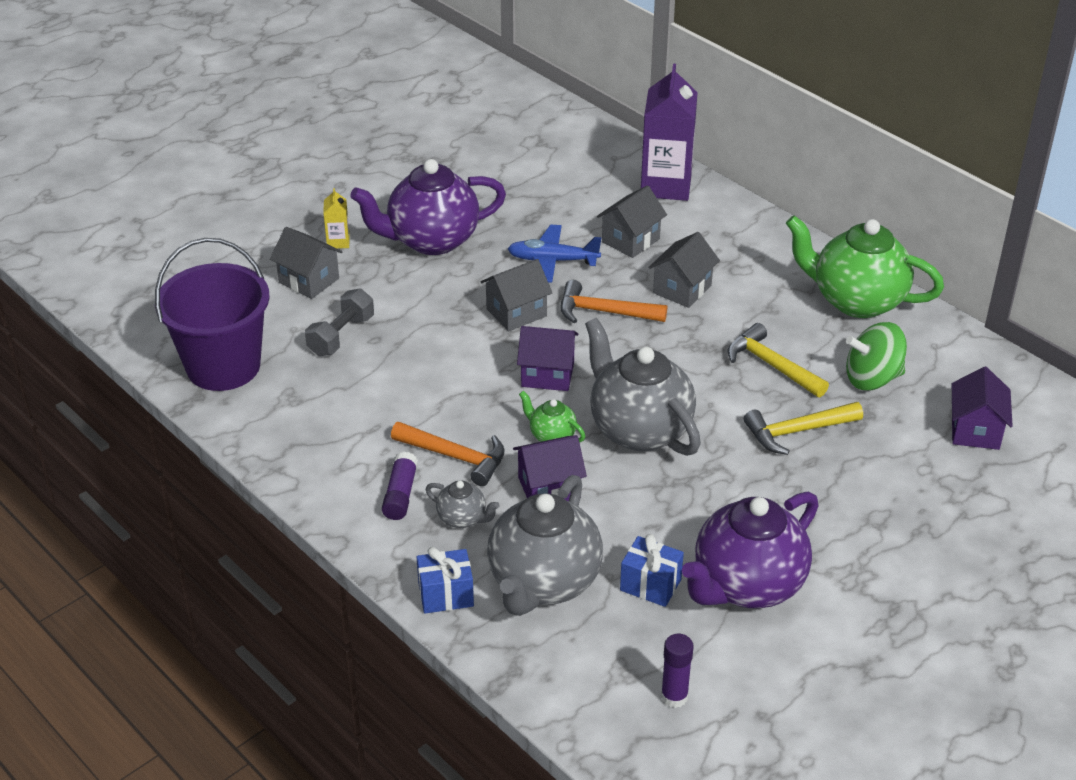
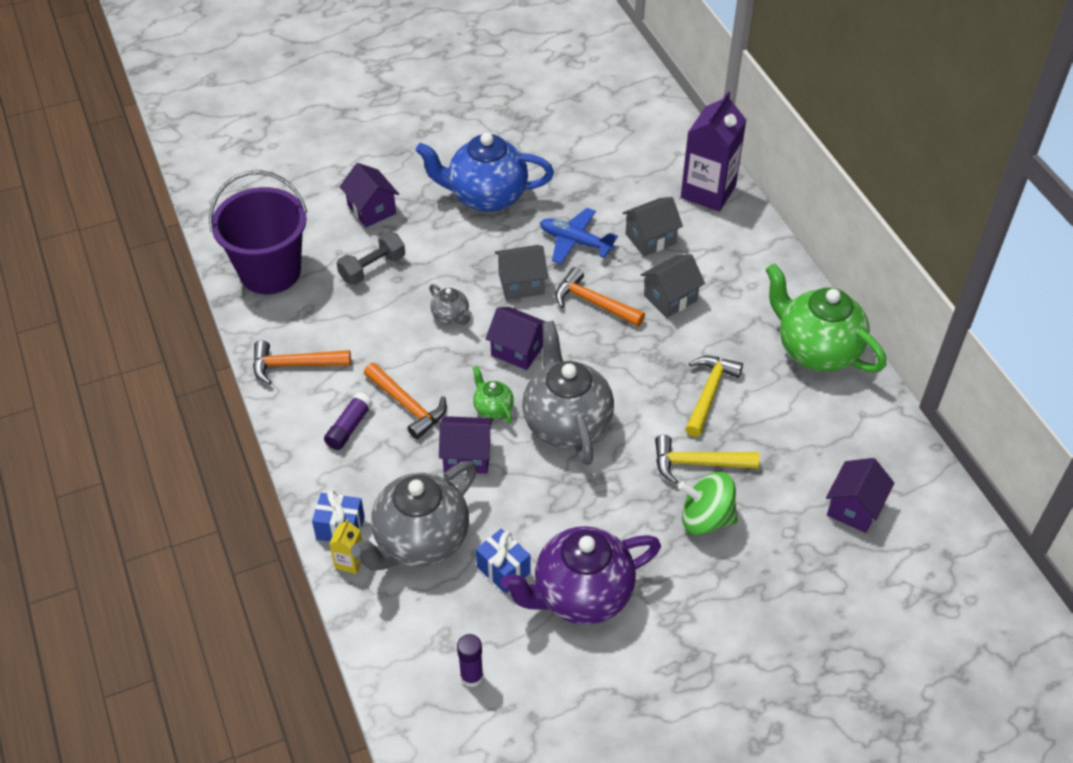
camera: 20 degrees right, 10 degrees up
(303, 450) = (294, 365): none -> orange hammer
(309, 280) = (371, 209): grey house -> purple house
(338, 242) = (411, 179): yellow carton -> yellow carton (350, 561)
(431, 240) = (486, 196): purple teapot -> blue teapot
(462, 518) = (386, 463): grey teapot -> grey teapot (451, 316)
(772, 365) = (709, 393): yellow hammer -> yellow hammer turned 45 degrees clockwise
(872, 378) = (790, 431): green spinning top -> green spinning top (706, 518)

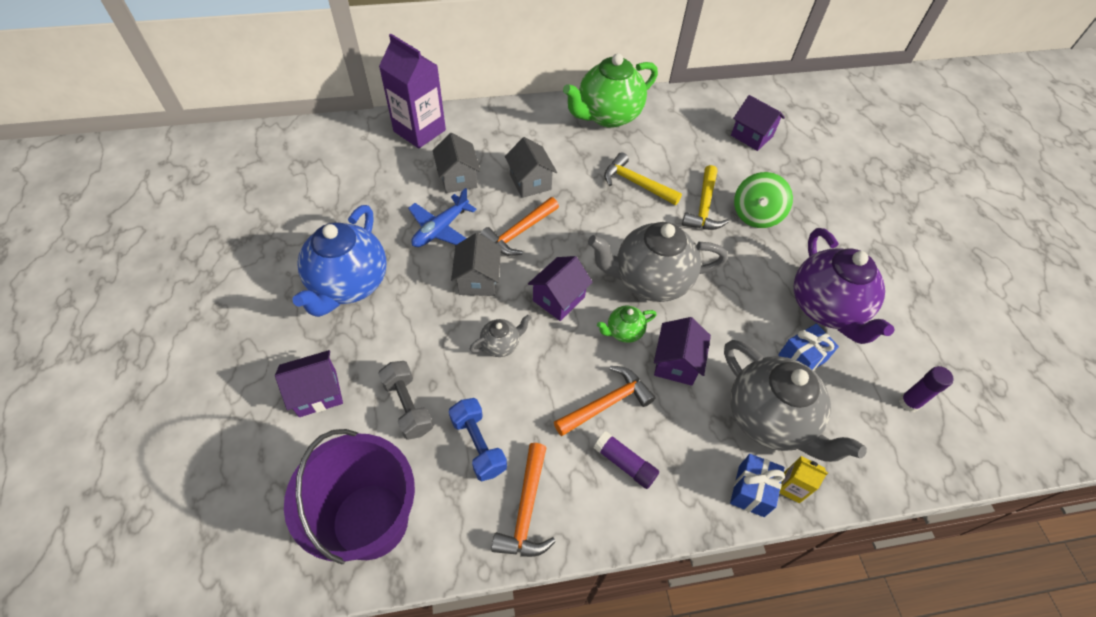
camera: 80 degrees left, 5 degrees up
(346, 322) = (478, 445): none -> blue dumbbell

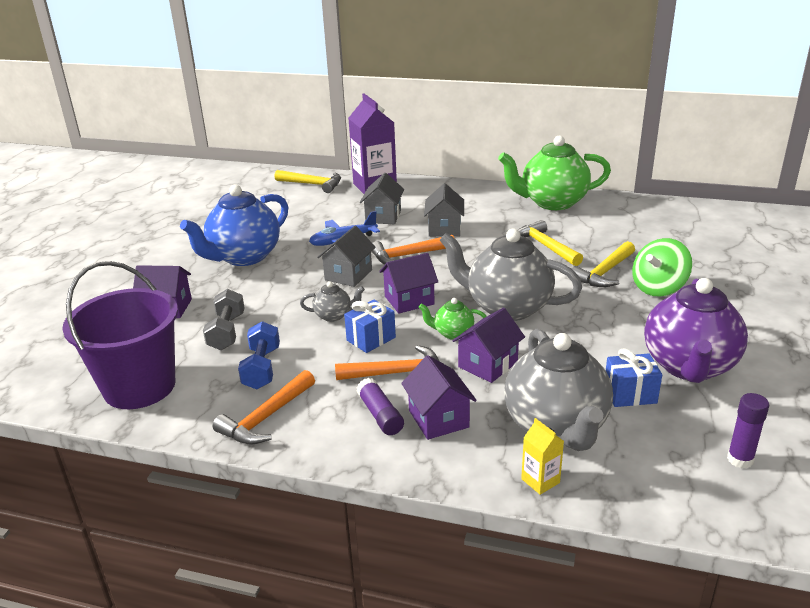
camera: 30 degrees right, 25 degrees down
(348, 143) = (312, 184): none -> yellow hammer
(751, 136) = (697, 237): purple house -> purple house (438, 419)
(751, 491) = (493, 470): blue gift -> blue gift (371, 339)

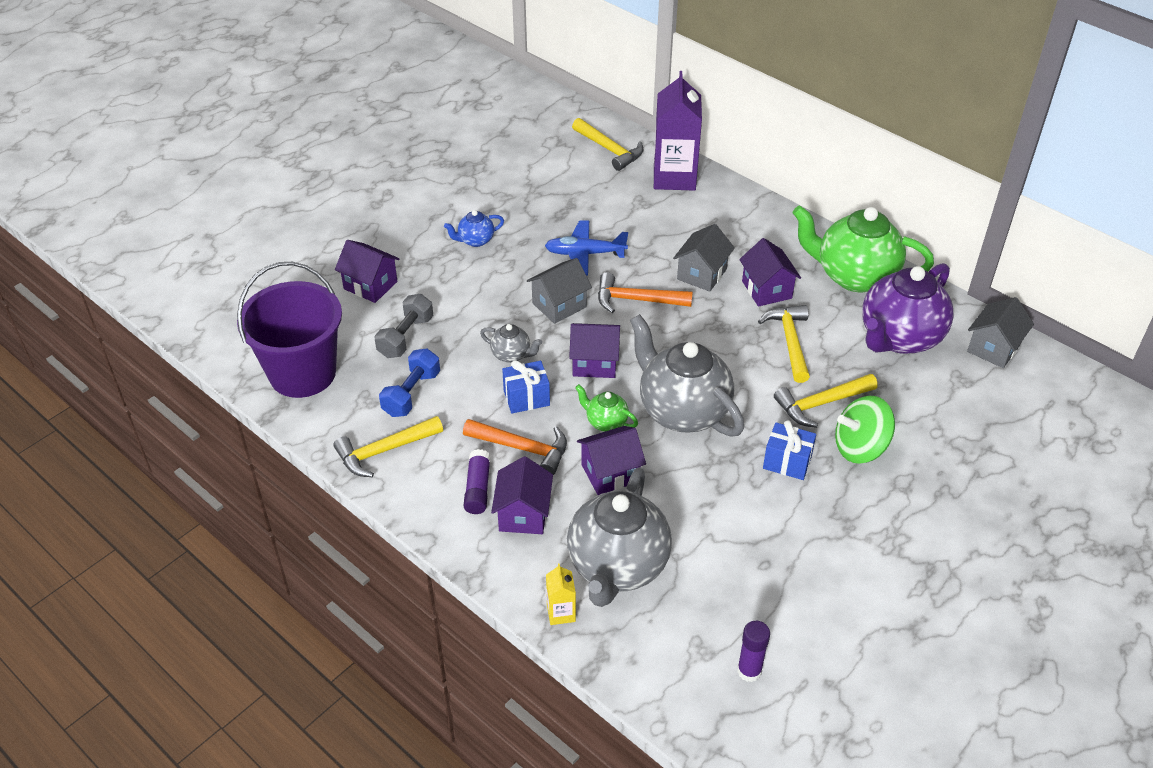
camera: 25 degrees right, 15 degrees up
(244, 257) = (475, 240): blue teapot -> blue teapot, size x0.45
(266, 417) = (384, 451): orange hammer -> yellow hammer
(383, 216) = (650, 230): grey house -> grey house (993, 348)
(500, 224) = (766, 290): none -> purple house
(630, 394) = (713, 562): blue gift -> blue gift (787, 462)
(689, 366) = (798, 556): purple teapot -> purple teapot (899, 338)

